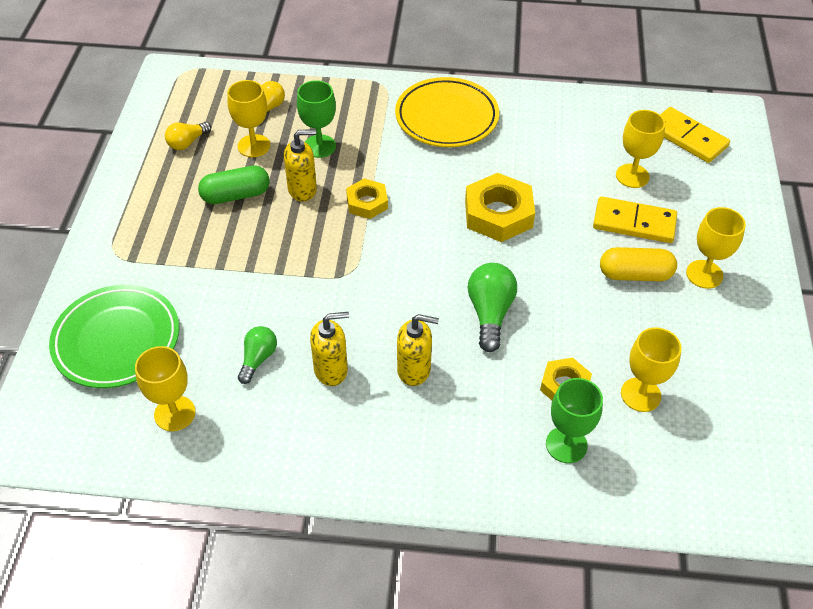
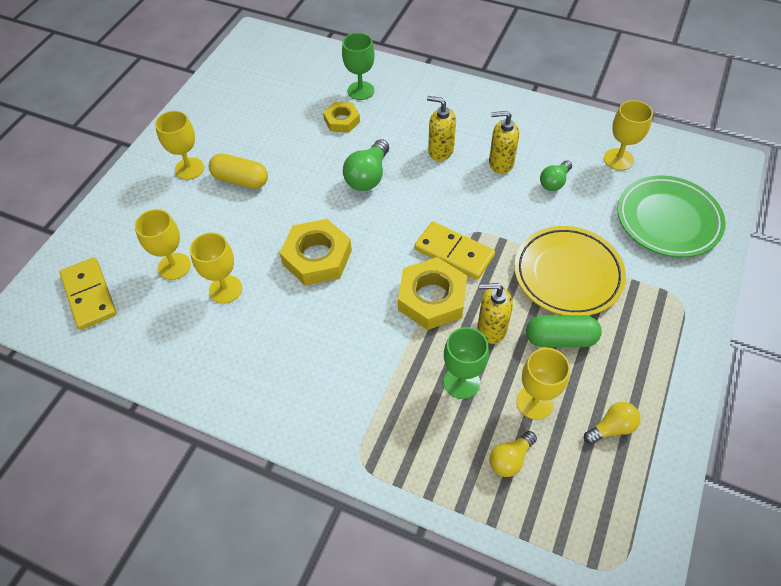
camera: 160 degrees left, 5 degrees up
(367, 202) = (432, 298): yellow nut -> yellow nut, size x1.67
(446, 117) = (310, 387): yellow plate -> yellow plate (567, 274)
(634, 223) = (208, 221): yellow domino -> yellow domino (454, 252)
(640, 394) = (296, 106): yellow goblet -> yellow goblet (225, 289)

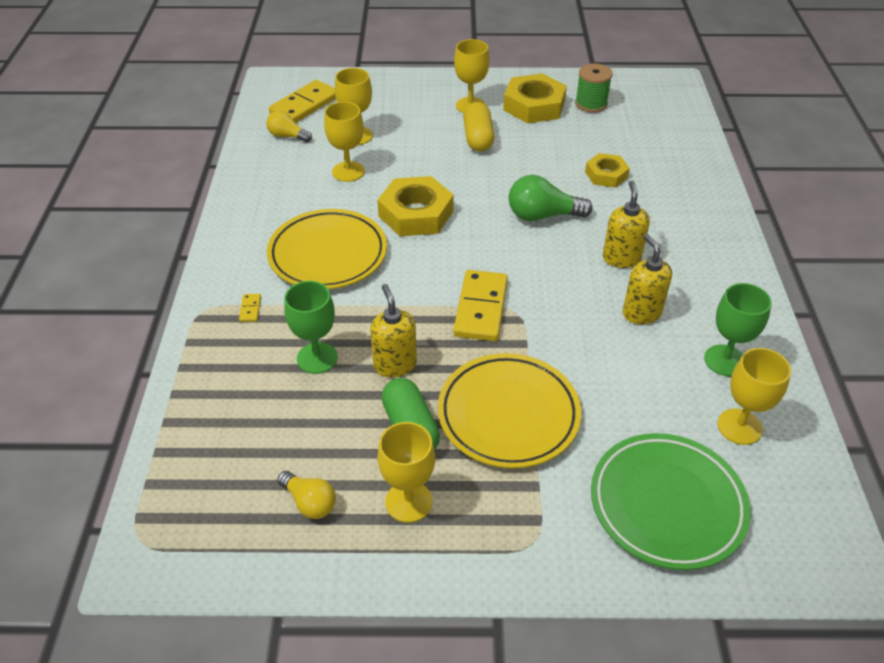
camera: 65 degrees right, 10 degrees down
(246, 93) = (591, 104): none -> green spool
(335, 338) = (328, 254): none -> yellow plate
(360, 91) = (661, 174): green goblet -> green goblet (725, 360)
(377, 420) = (250, 309): none -> yellow domino
(432, 298) = (410, 307): yellow nut -> yellow nut (534, 106)
(510, 459) = (240, 419): yellow light bulb -> yellow light bulb (287, 136)
(535, 402) = (316, 424): yellow goblet -> yellow goblet (408, 501)
(554, 182) = (647, 369): green light bulb -> none

